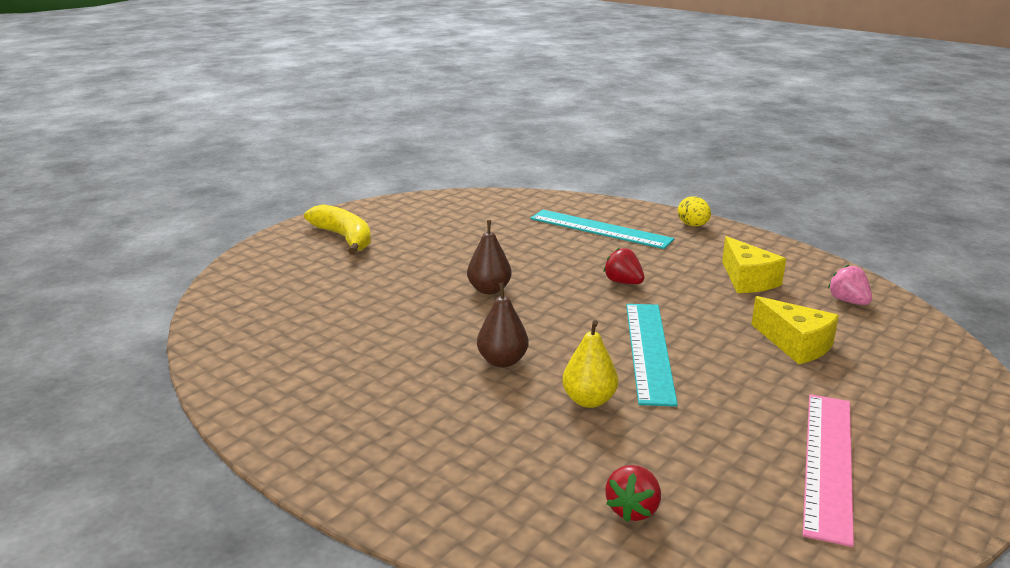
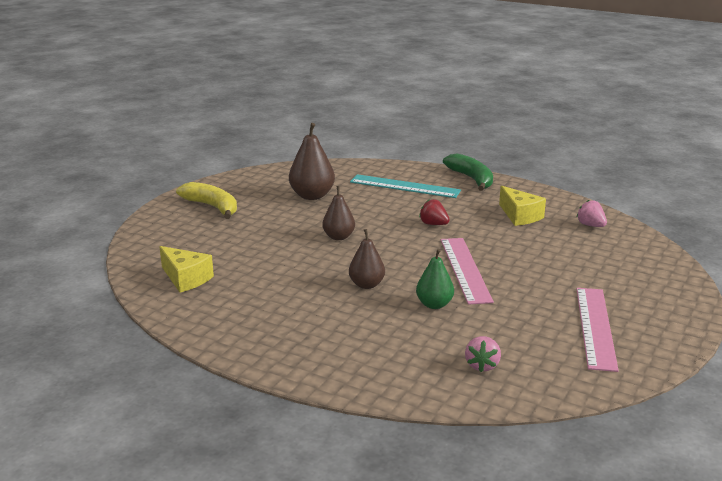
camera: 10 degrees left, 0 degrees up
(475, 233) = (312, 196): none -> brown pear
(589, 400) = (434, 304): yellow pear -> green pear
(633, 509) = (482, 365): red strawberry -> pink strawberry
(649, 351) = (465, 269): turquoise ruler -> pink ruler
(693, 225) = (471, 179): yellow egg -> green banana
(795, 344) = (561, 257): yellow cheese -> yellow cheese (186, 279)

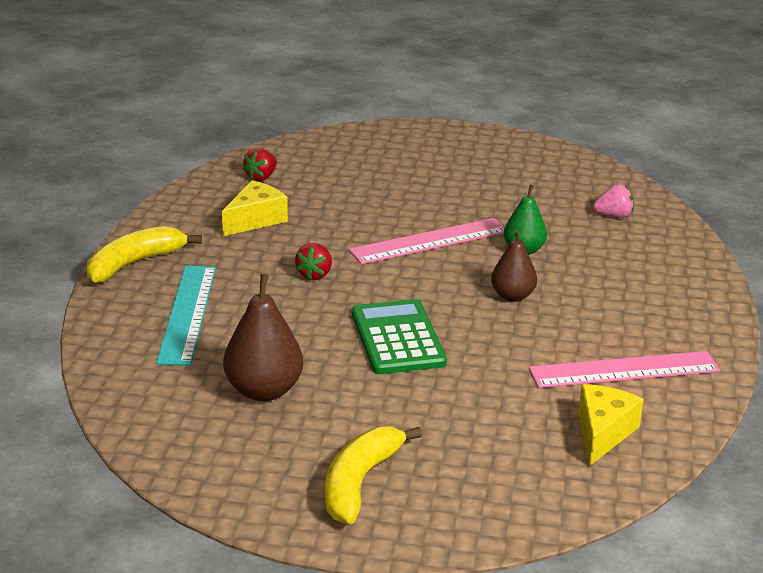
camera: 110 degrees left, 5 degrees up
(339, 237) = (397, 338): brown pear -> green calculator
(471, 179) = (135, 263): green banana -> yellow banana
(590, 225) = (261, 177): pink strawberry -> red strawberry
(596, 327) = (499, 169): pink ruler -> pink ruler (624, 370)

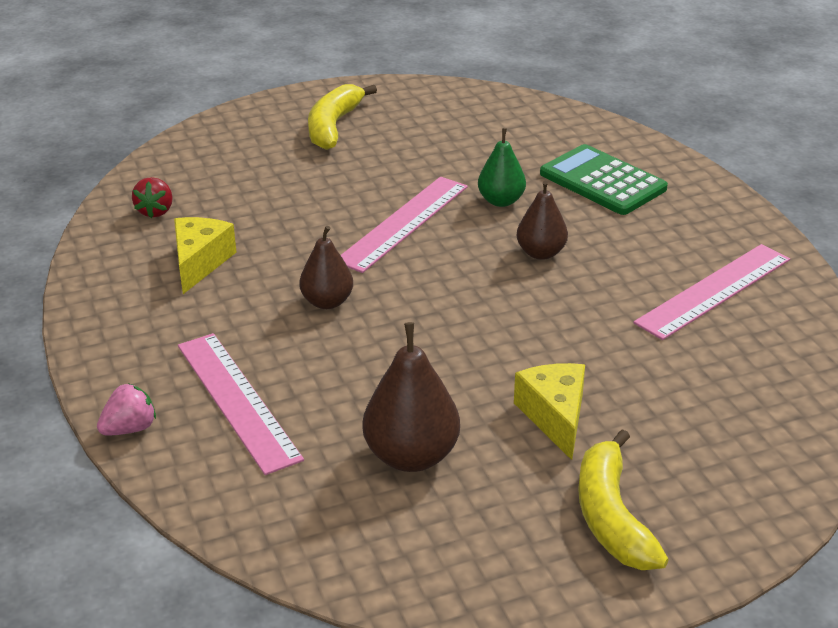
camera: 30 degrees left, 5 degrees up
(135, 263) = (114, 364): yellow banana -> yellow banana (333, 126)
(187, 314) = (237, 401): turquoise ruler -> pink ruler
(315, 274) = (327, 302): red strawberry -> brown pear
(397, 338) = (482, 341): green calculator -> green calculator (602, 181)
(602, 433) = (763, 363): yellow cheese -> yellow cheese (555, 417)
(613, 215) = (543, 137): pink strawberry -> pink strawberry (130, 429)

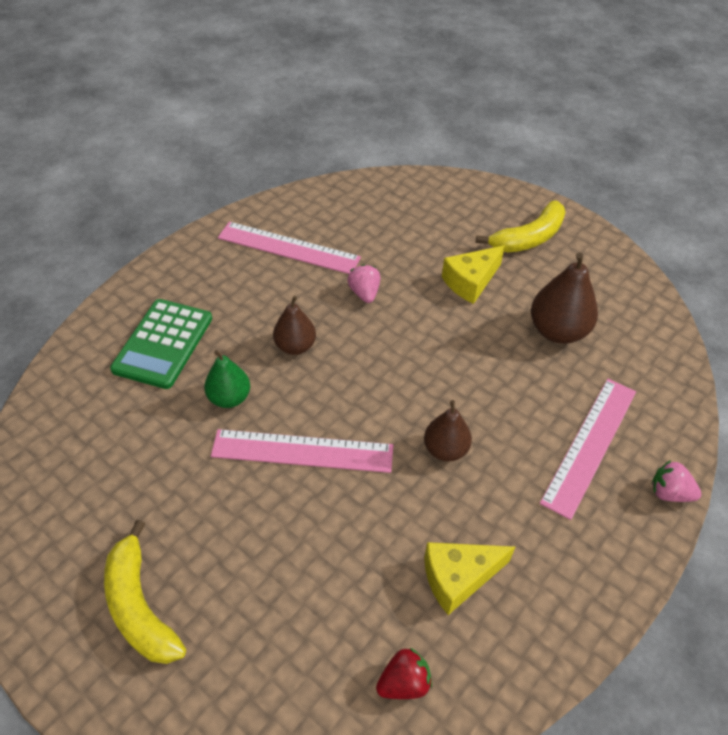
camera: 120 degrees left, 15 degrees up
(333, 126) = (140, 606): yellow banana -> yellow banana turned 75 degrees clockwise
(592, 323) = (364, 293): none -> pink strawberry

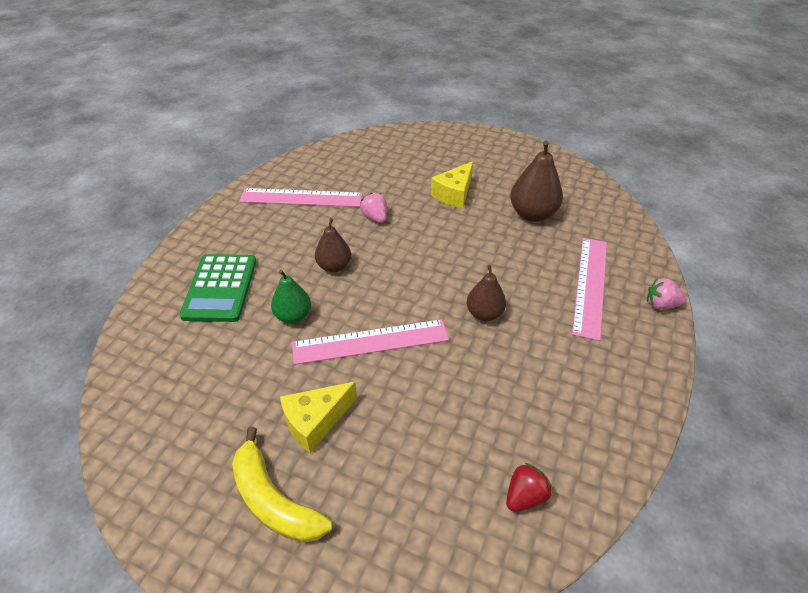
camera: 15 degrees left, 5 degrees down
(458, 578) = (534, 404): yellow cheese -> yellow cheese (315, 422)
(528, 238) = (484, 157): yellow banana -> none

